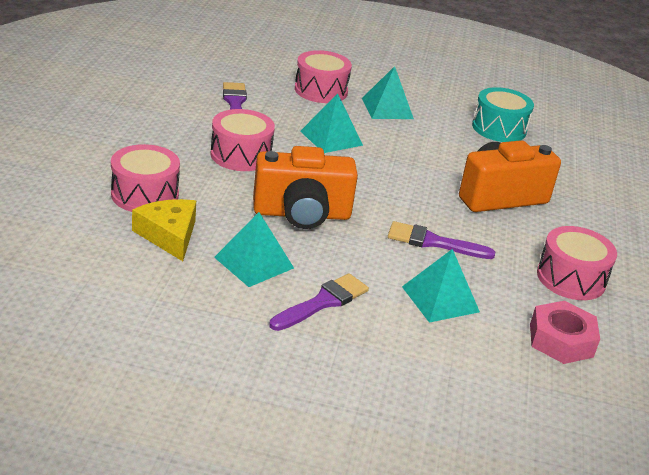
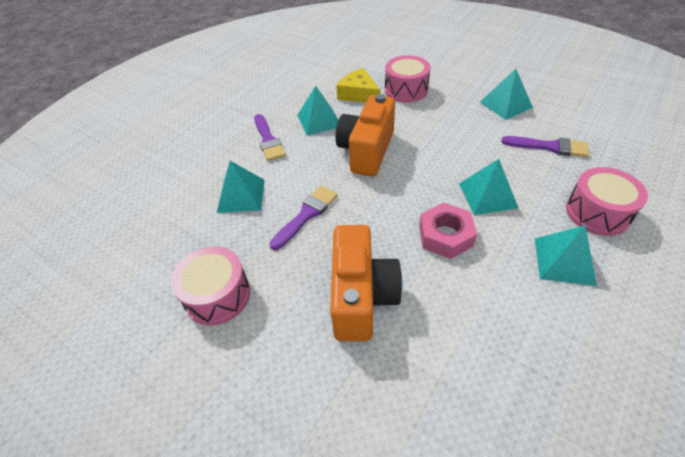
camera: 120 degrees right, 15 degrees up
(159, 123) = (505, 104): none -> turquoise pyramid
(169, 235) = (358, 94): yellow cheese -> yellow cheese turned 135 degrees counterclockwise
(241, 155) = (456, 136): pink drum -> none
(499, 128) = (525, 374): turquoise drum -> none
(561, 340) = (160, 249): pink nut -> pink nut (445, 236)

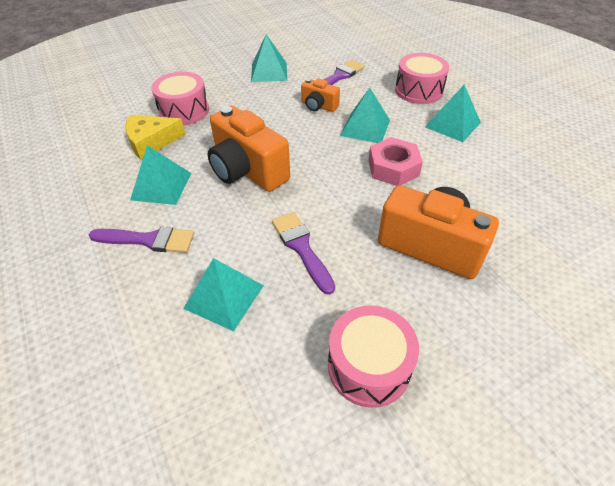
camera: 65 degrees left, 0 degrees up
(488, 153) = (318, 106): none -> orange camera

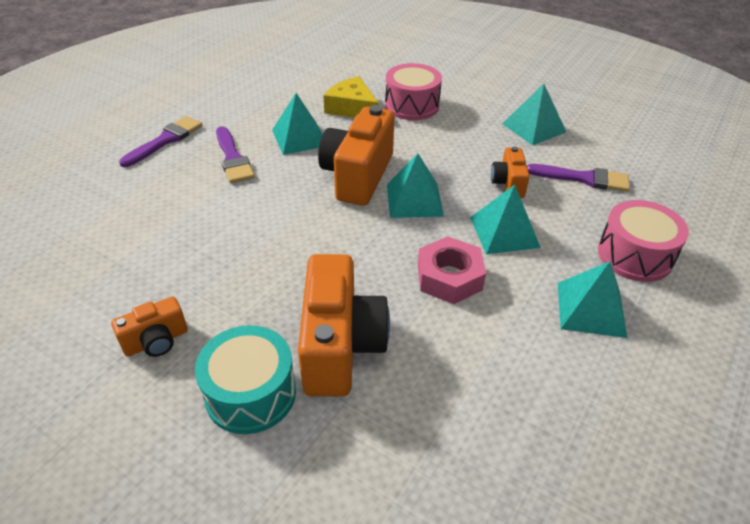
camera: 60 degrees right, 5 degrees down
(224, 296) = (194, 223): turquoise pyramid -> turquoise pyramid (414, 200)
(301, 248) = (277, 248): purple brush -> purple brush (165, 140)
(368, 366) = (156, 341): pink drum -> orange camera
(456, 313) = (251, 393): none -> turquoise drum

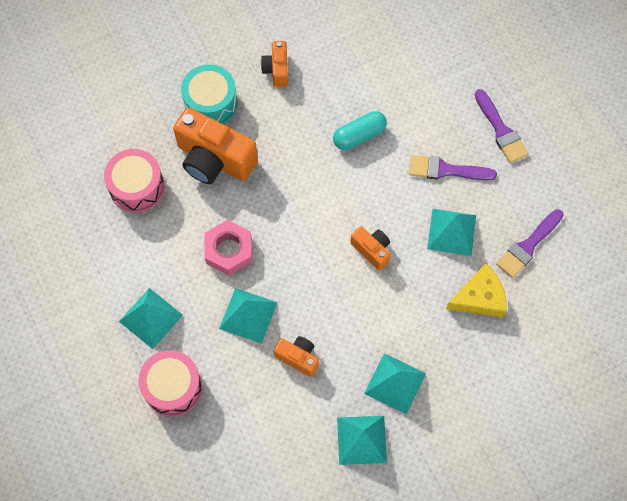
camera: 120 degrees right, 25 degrees up
(224, 229) = (359, 135): none -> turquoise capsule
(358, 176) = (372, 250): orange camera -> orange camera, size x0.51
(412, 105) = (456, 353): pink drum -> pink drum (137, 187)
(414, 200) = (319, 275): turquoise pyramid -> turquoise pyramid (395, 383)
(583, 178) = (270, 423): purple brush -> purple brush (528, 246)

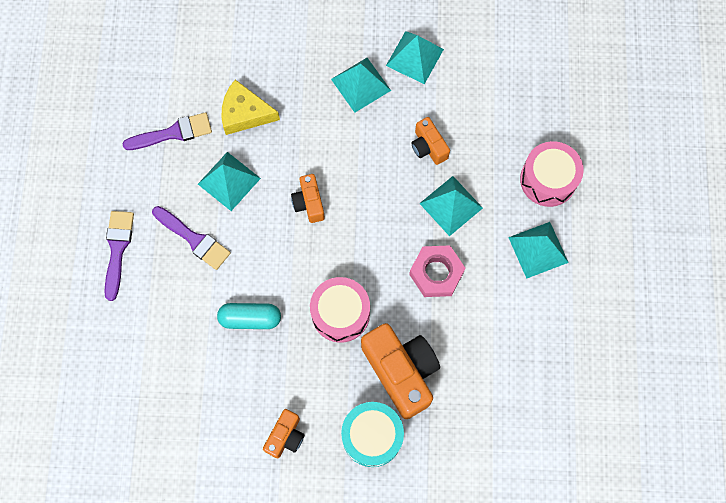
camera: 150 degrees left, 5 degrees up
(137, 187) = (490, 385): pink drum -> pink drum (340, 313)

